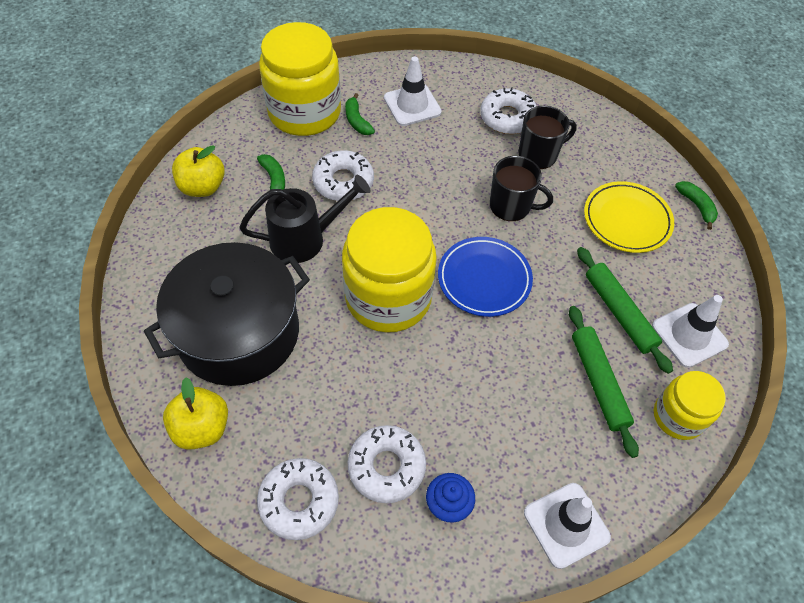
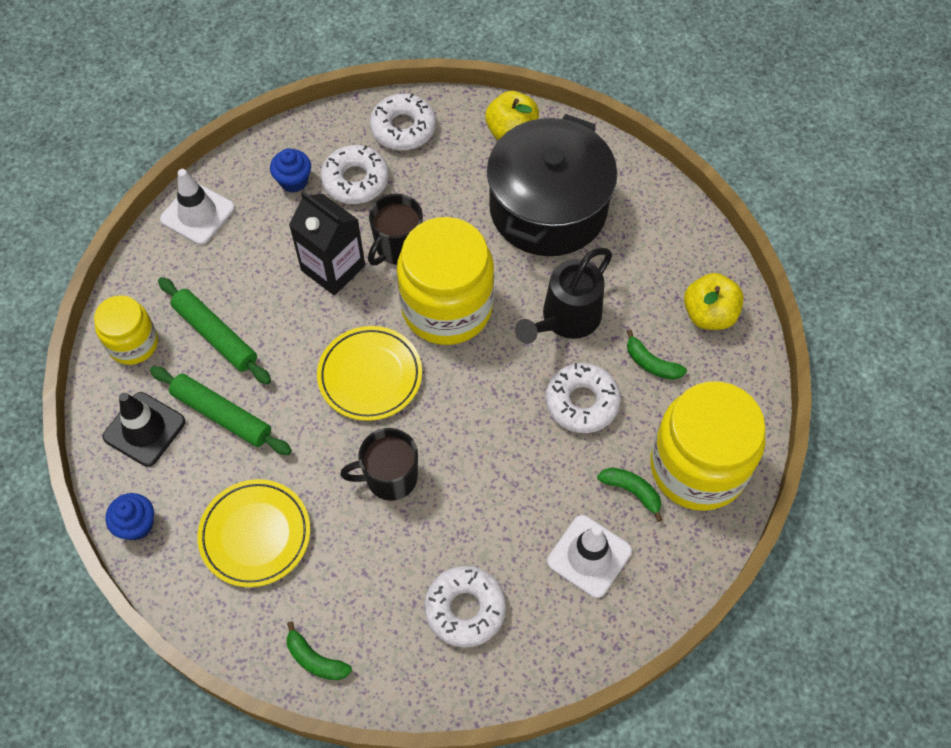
camera: 150 degrees right, 5 degrees up
(462, 386) = (333, 268): none -> black carton
(484, 279) = (370, 376): blue plate -> yellow plate
(538, 154) = (397, 571): black mug -> black mug (397, 247)
(689, 335) = (144, 429): white traffic cone -> black traffic cone
(696, 206) = (180, 605): green banana -> green banana (315, 659)
(715, 269) = (137, 525): none -> blue cupcake

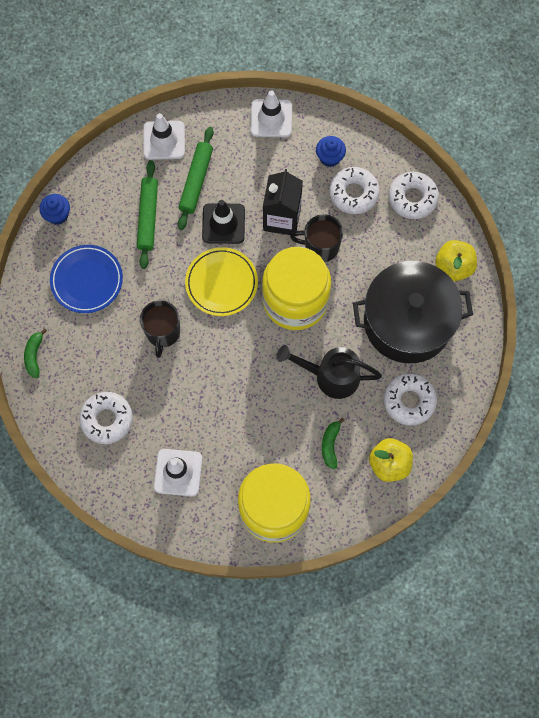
camera: 60 degrees right, 10 degrees up
(133, 343) = (164, 140): yellow jar -> white traffic cone
(144, 429) = (115, 182): black traffic cone -> black traffic cone (223, 223)
(255, 535) = (87, 280): yellow plate -> blue plate
(390, 477) = (163, 332): black mug -> black mug turned 135 degrees counterclockwise
(582, 402) = (277, 416): white donut -> white donut (409, 401)
(632, 491) = (234, 477): green banana -> none

